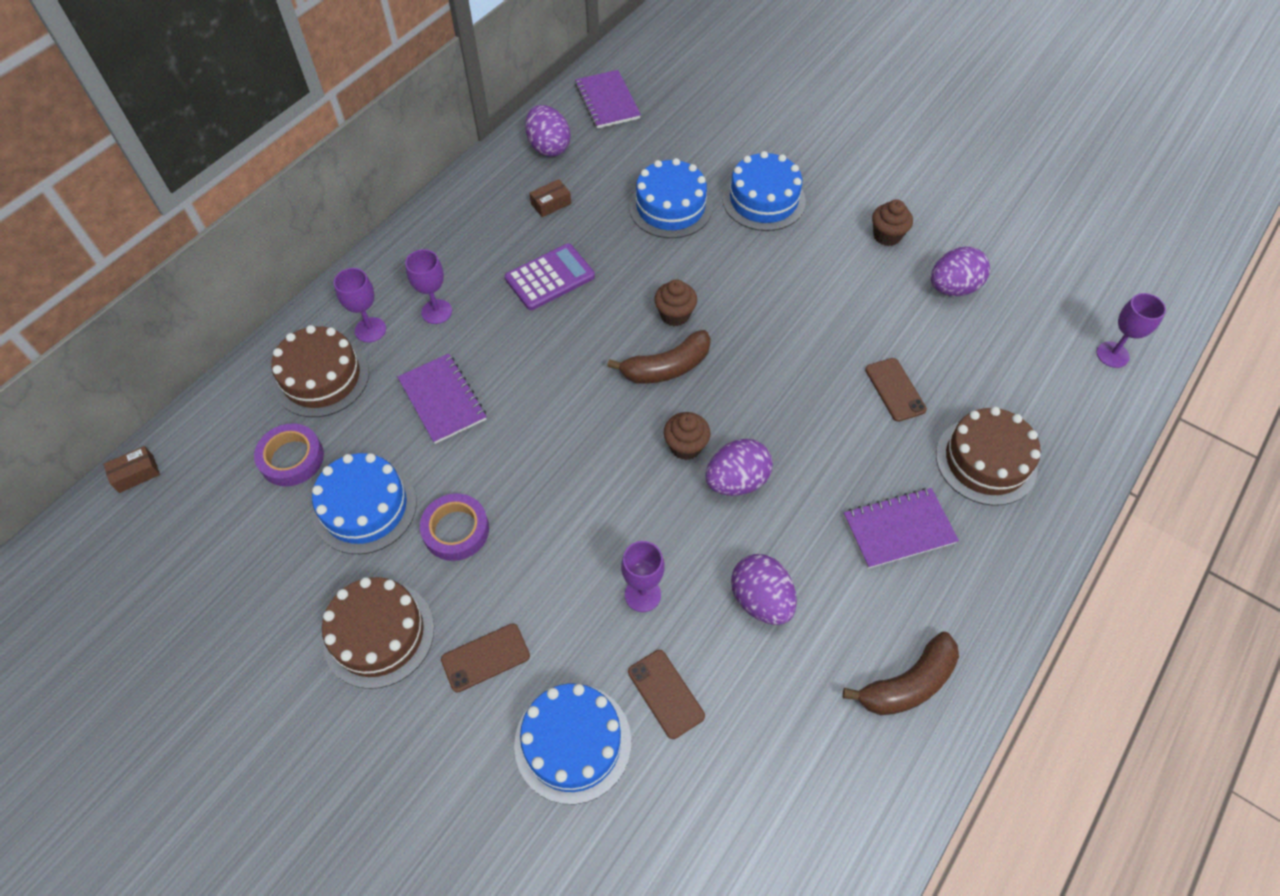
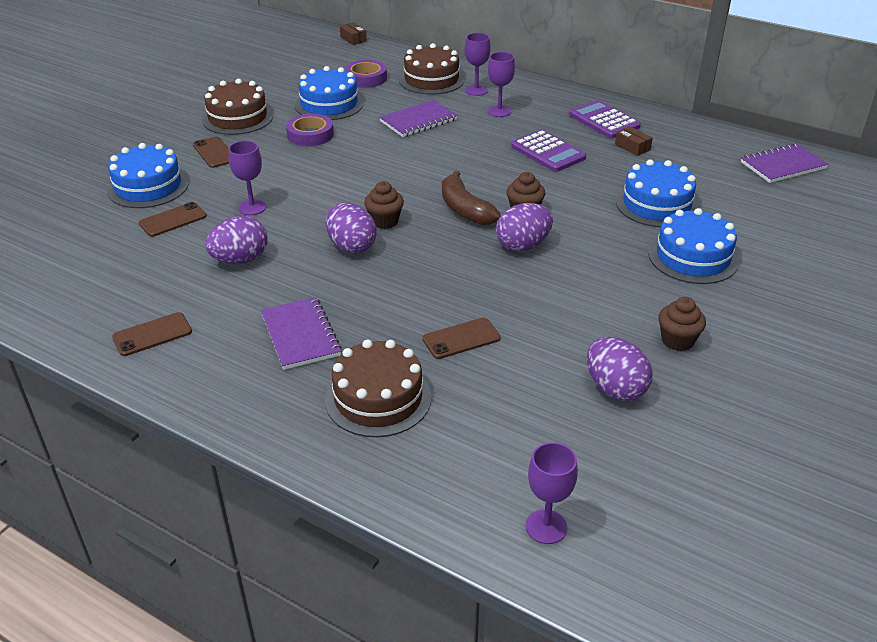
camera: 85 degrees right, 20 degrees down
(484, 217) = (604, 121): none -> purple calculator
(549, 147) = (702, 141): purple egg -> purple egg (523, 245)
(907, 684) = (152, 334): brown banana -> brown phone

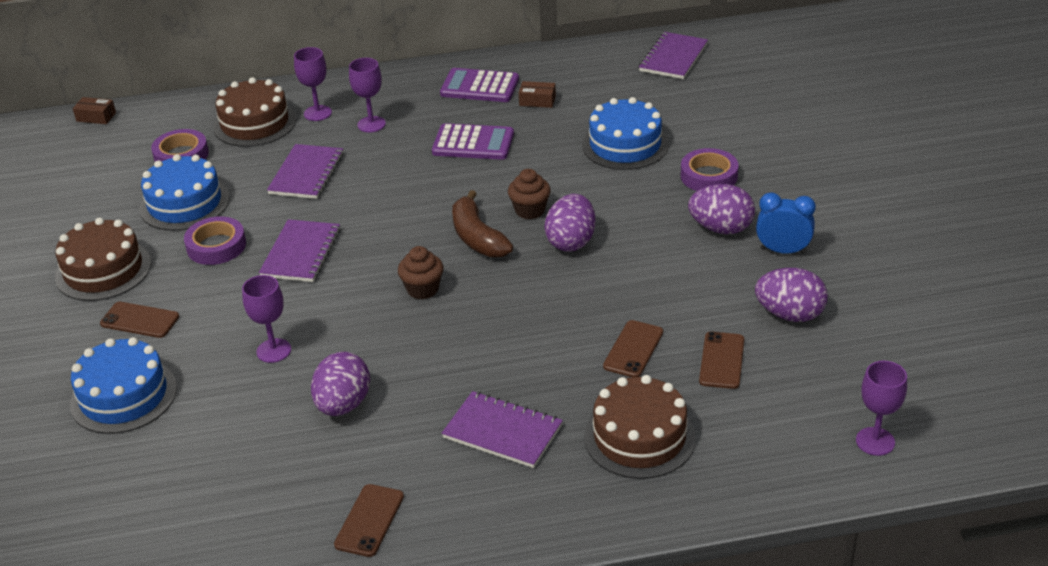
camera: 40 degrees left, 0 degrees up
(173, 220) = (210, 411): brown phone -> brown phone (722, 360)
(348, 162) = (301, 253): none -> purple notebook
(351, 246) = (428, 330): purple egg -> purple egg (721, 228)
(464, 209) = (477, 237): brown banana -> brown banana turned 45 degrees clockwise
(677, 340) = (783, 251): brown cupcake -> blue clock
(693, 257) = (709, 176): blue cake -> purple tape

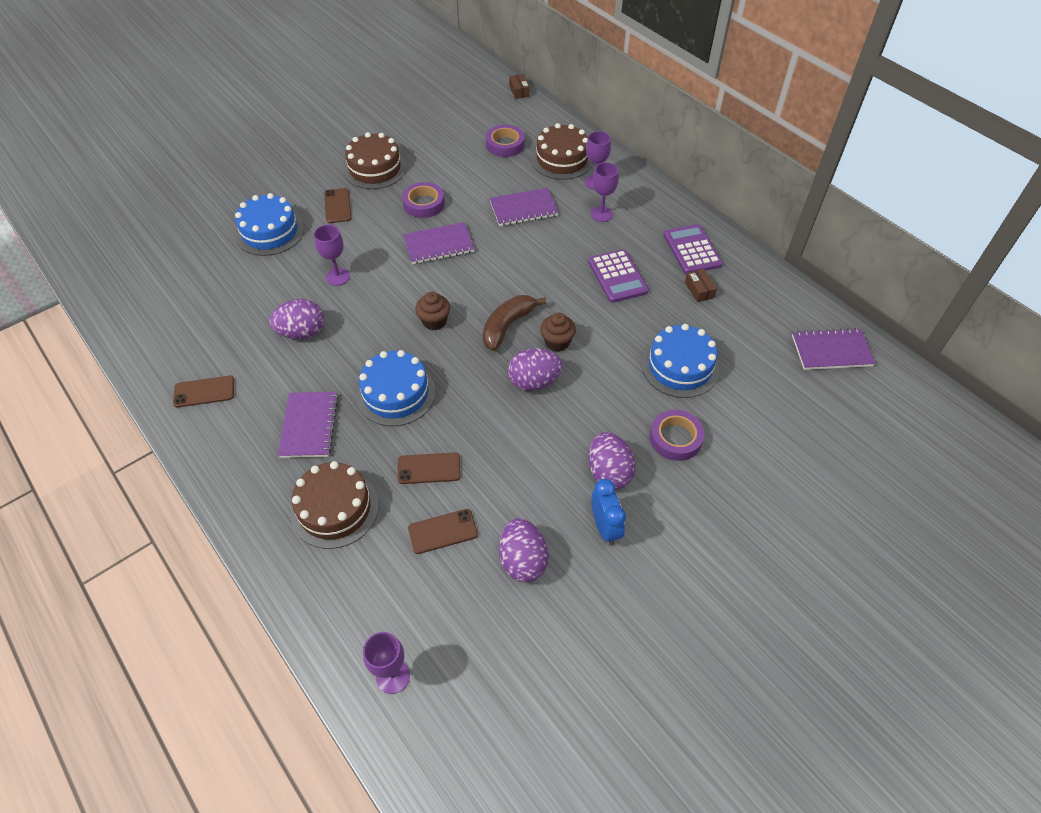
camera: 60 degrees right, 15 degrees up
(184, 203) = (457, 170): blue cake -> blue cake (396, 393)

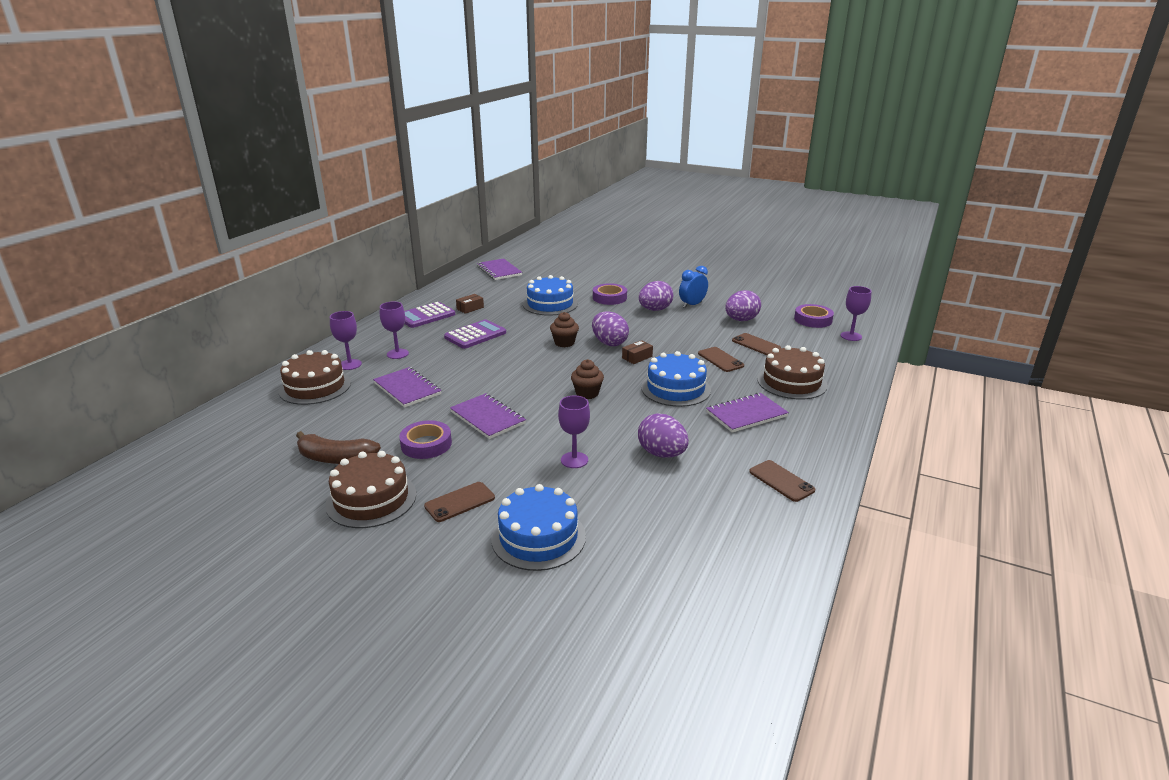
camera: 115 degrees left, 25 degrees down
(505, 144) = (294, 423): purple tape -> purple tape (813, 320)
(507, 326) = (564, 363): brown banana -> brown banana (335, 458)
(519, 91) = (167, 441): brown box -> brown box (637, 357)

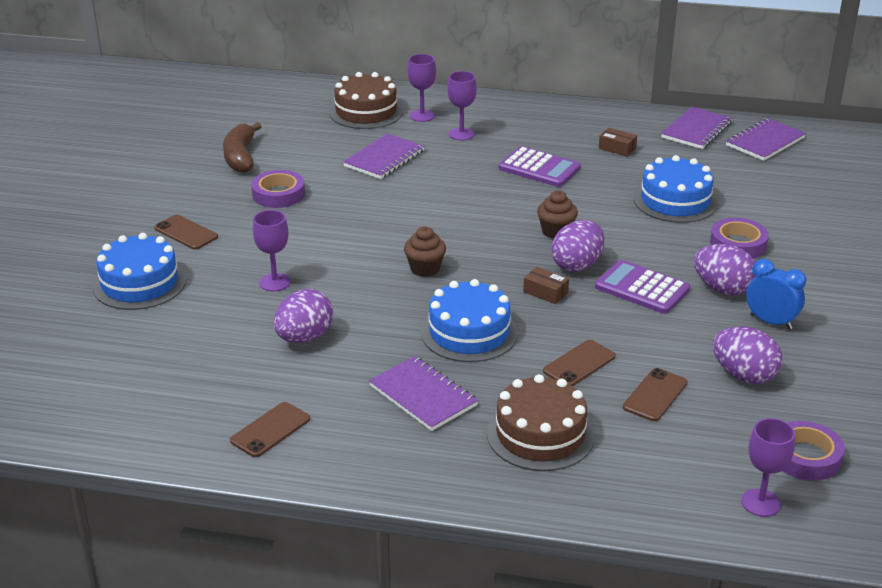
camera: 75 degrees right, 5 degrees up
(371, 499) = (181, 190): brown cake -> none
(426, 316) = (573, 126): purple calculator -> purple calculator (642, 288)
(487, 418) = (342, 216): purple notebook -> purple notebook (696, 130)

